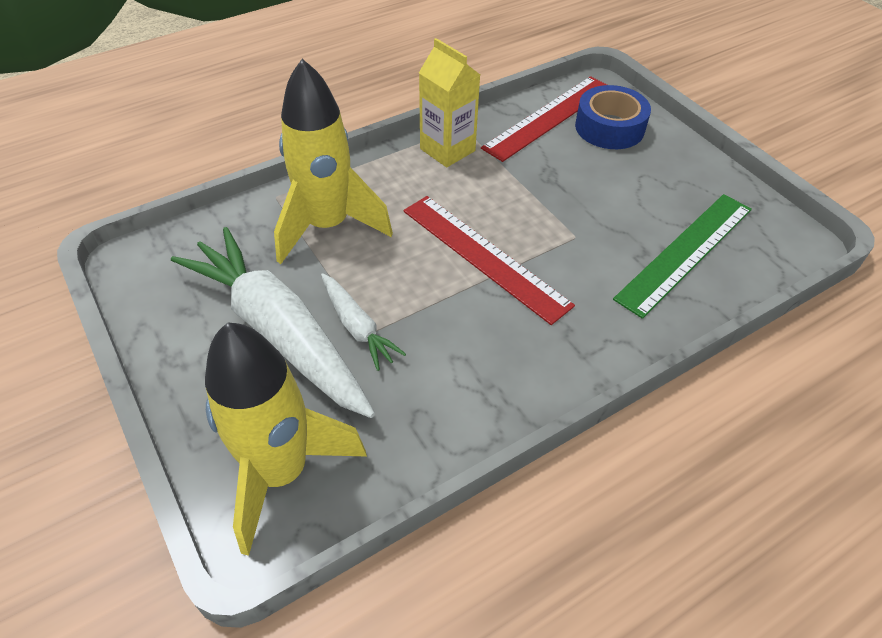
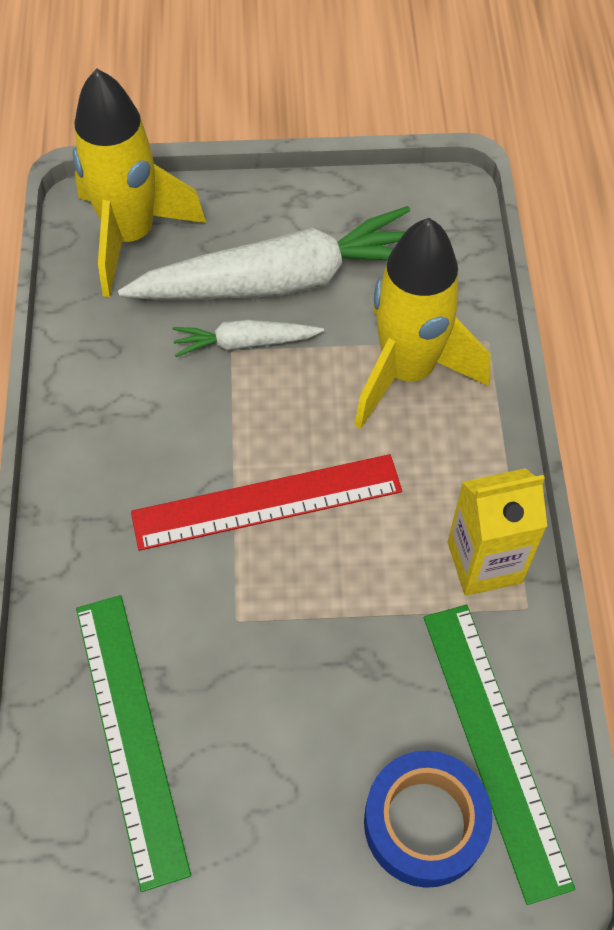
camera: 120 degrees right, 10 degrees up
(548, 117) = (495, 745): red ruler -> green ruler

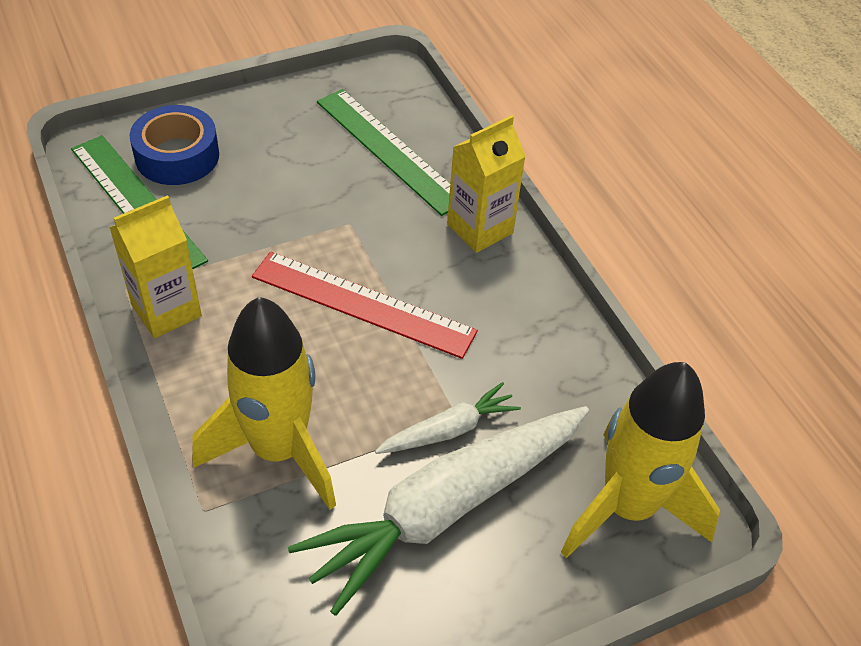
camera: 155 degrees right, 10 degrees down
(86, 562) = (480, 229): none -> yellow carton
(267, 502) = (363, 304): red ruler -> red ruler turned 60 degrees clockwise

